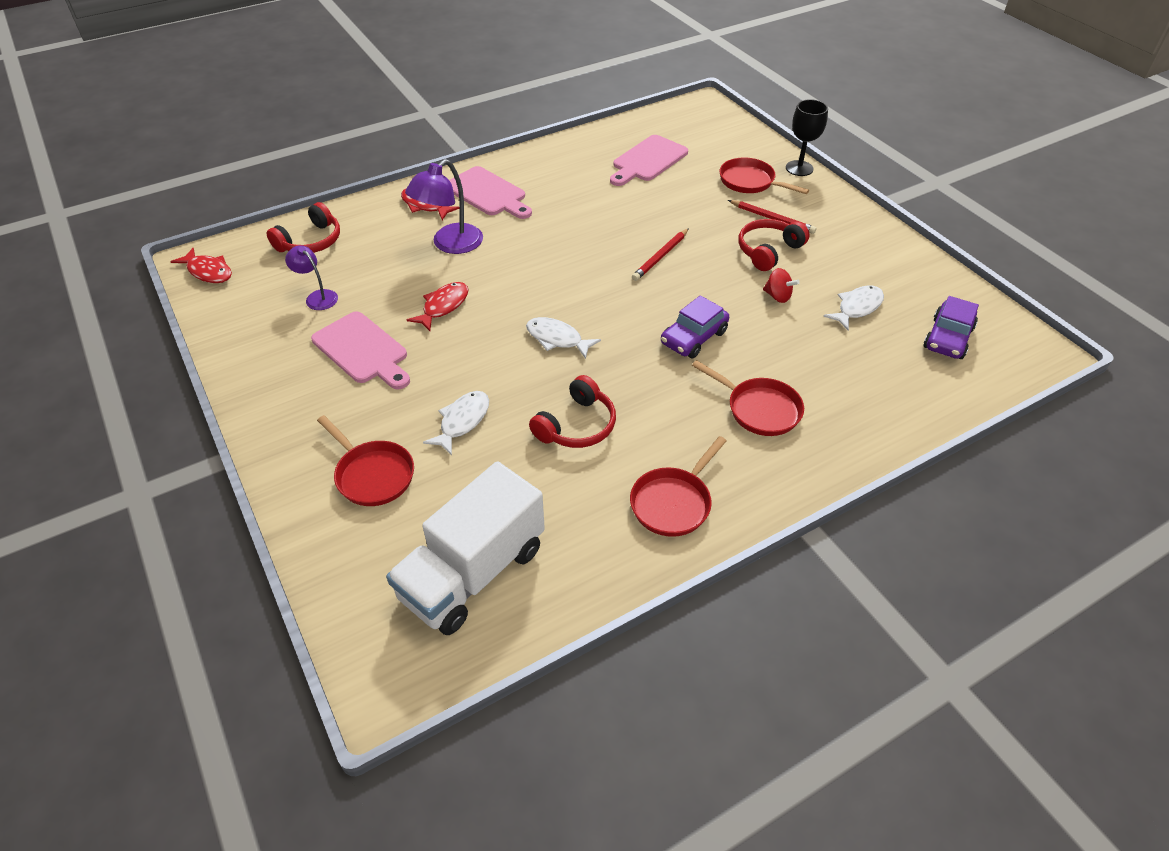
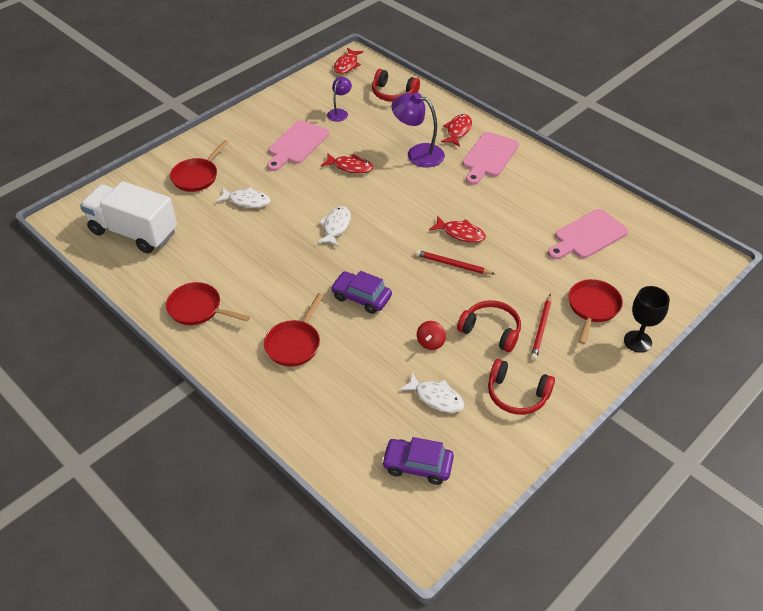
camera: 75 degrees right, 0 degrees up
(576, 425) = (255, 252): red headphones -> red headphones (517, 394)
(611, 241) = (460, 233): none -> red fish
(647, 160) = (587, 236): pink cutting board -> pink cutting board turned 60 degrees counterclockwise

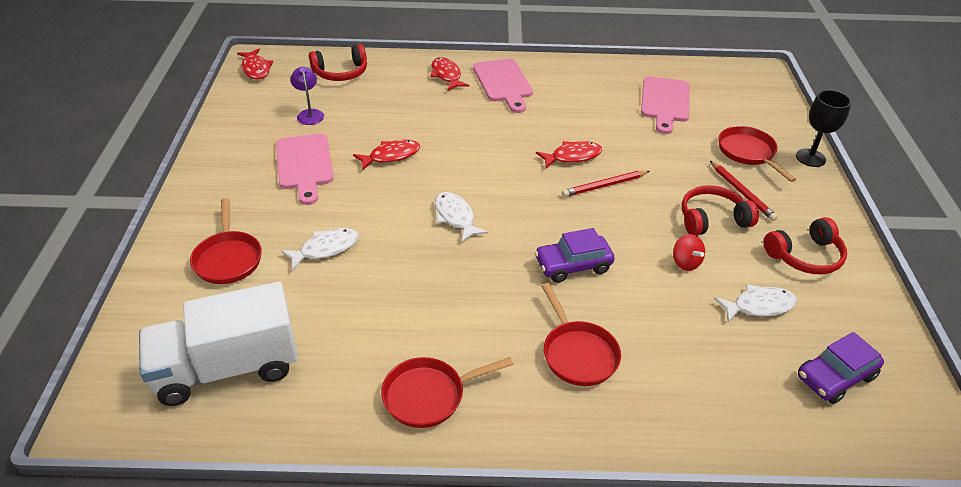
camera: 45 degrees left, 5 degrees down
(418, 153) = (438, 111): purple lamp -> none

